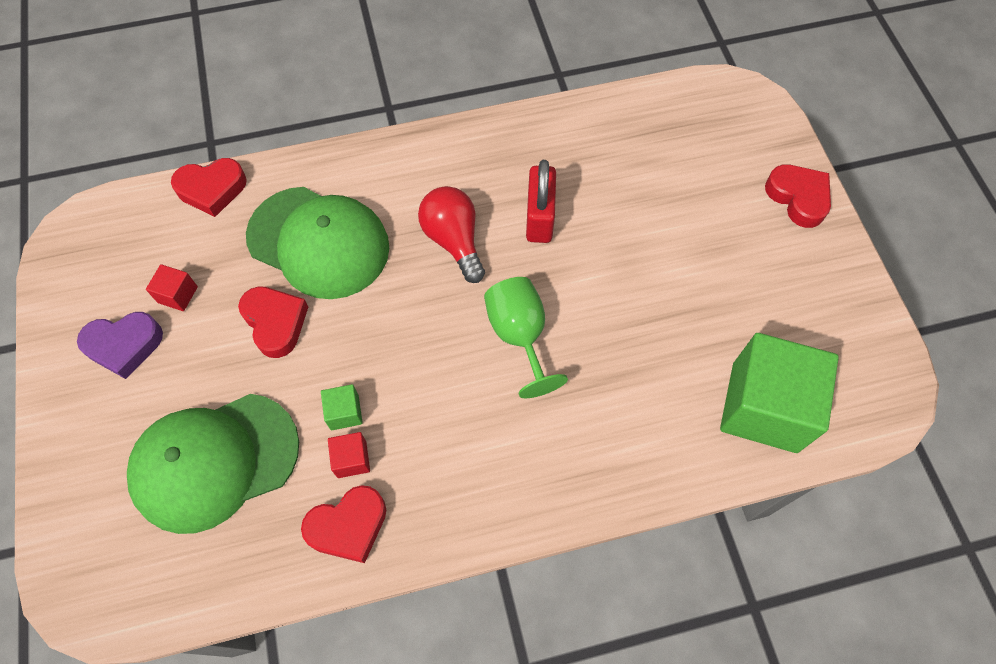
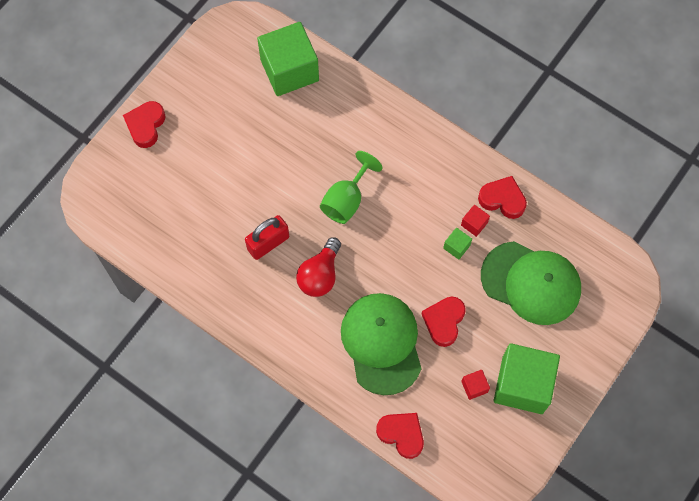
camera: 130 degrees left, 5 degrees up
(124, 345) = (522, 384): purple heart -> green cube

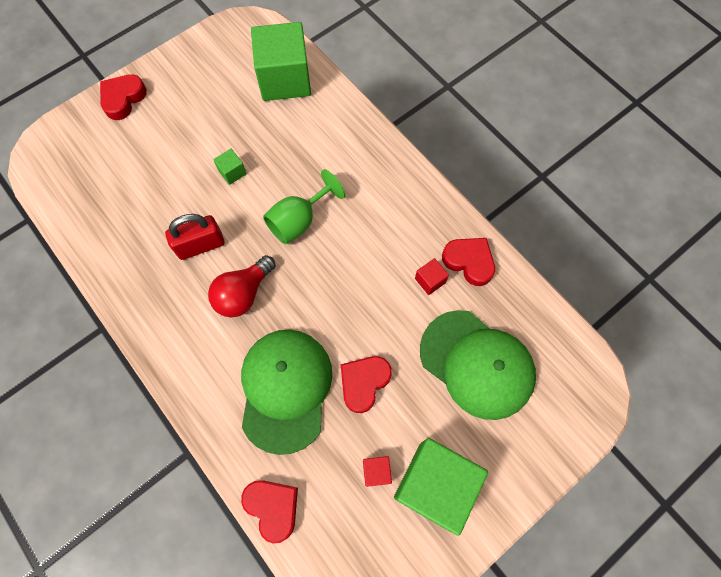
camera: 15 degrees right, 0 degrees up
(456, 246) = (403, 301): green cube -> green cube (232, 172)

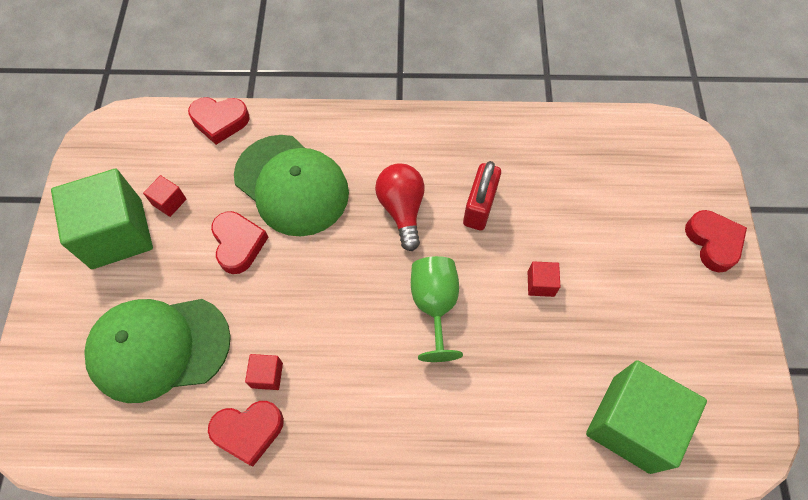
camera: 130 degrees right, 5 degrees down
(232, 172) = (540, 284): green cube -> red cube

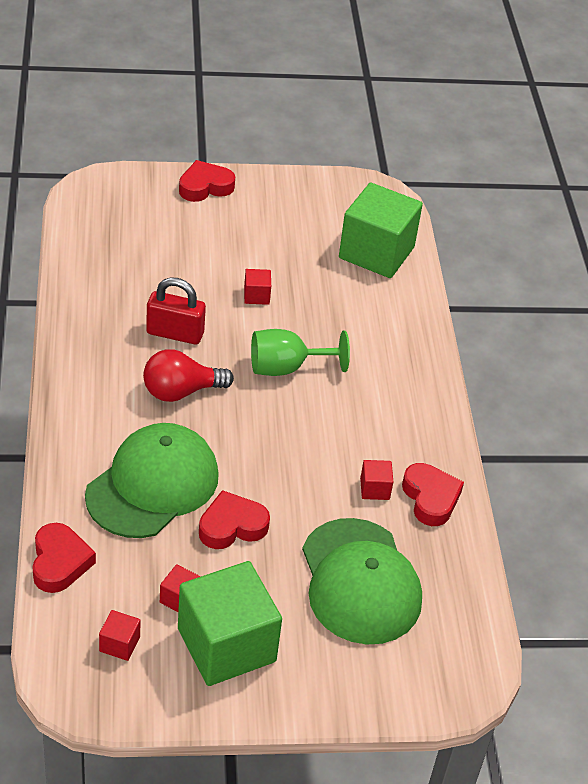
camera: 100 degrees left, 20 degrees down
(135, 160) = (119, 644): none -> red cube

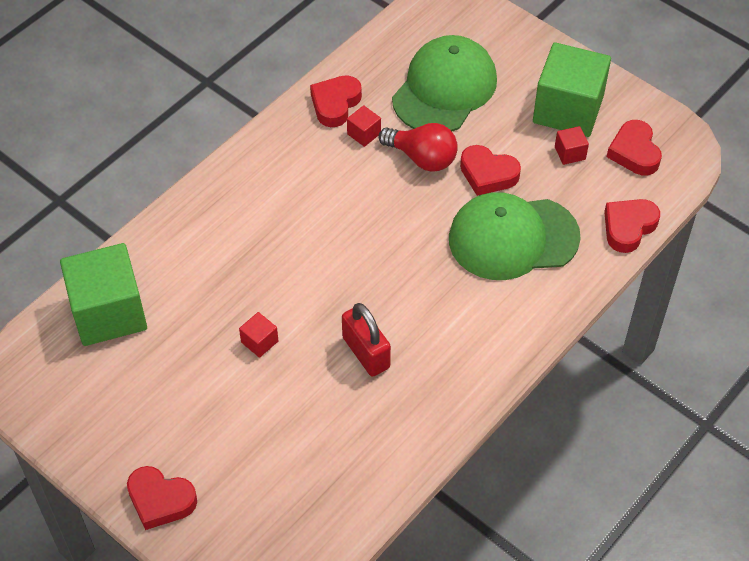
camera: 130 degrees left, 10 degrees up
(119, 644) = (634, 152): red cube -> red heart
(181, 391) = (417, 297): red light bulb -> red light bulb (422, 158)
(286, 368) = (315, 260): green goblet -> none

